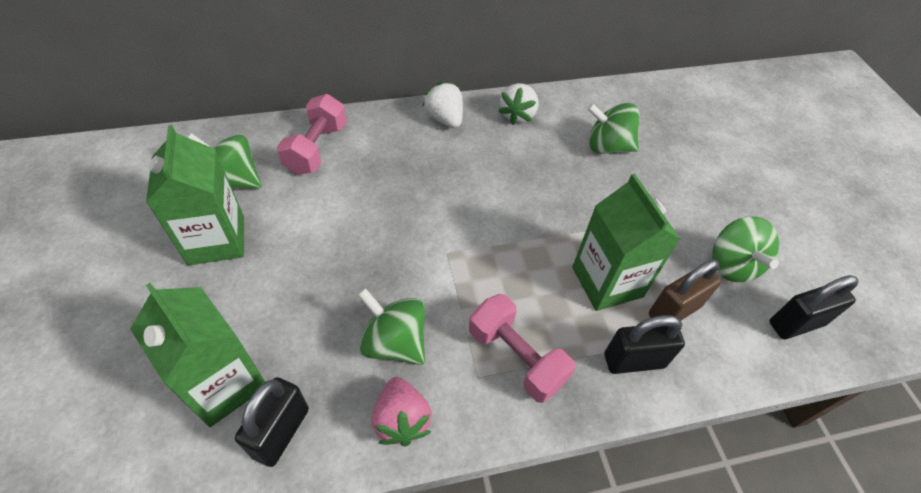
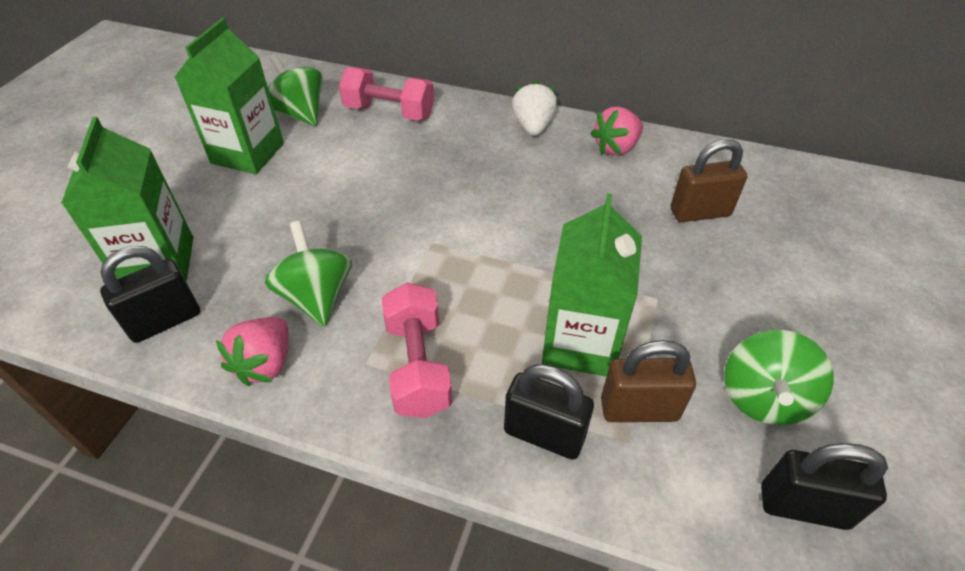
camera: 35 degrees right, 5 degrees down
(316, 149) = (389, 112): pink dumbbell -> pink dumbbell turned 60 degrees clockwise
(517, 115) = (616, 148): white strawberry -> pink strawberry
(607, 146) = (700, 212): green spinning top -> brown padlock

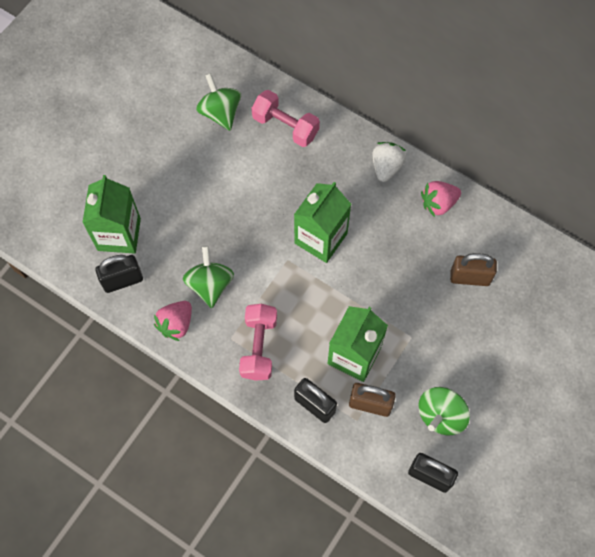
camera: 15 degrees right, 20 degrees up
(248, 153) = (179, 147): green carton -> green carton (320, 238)

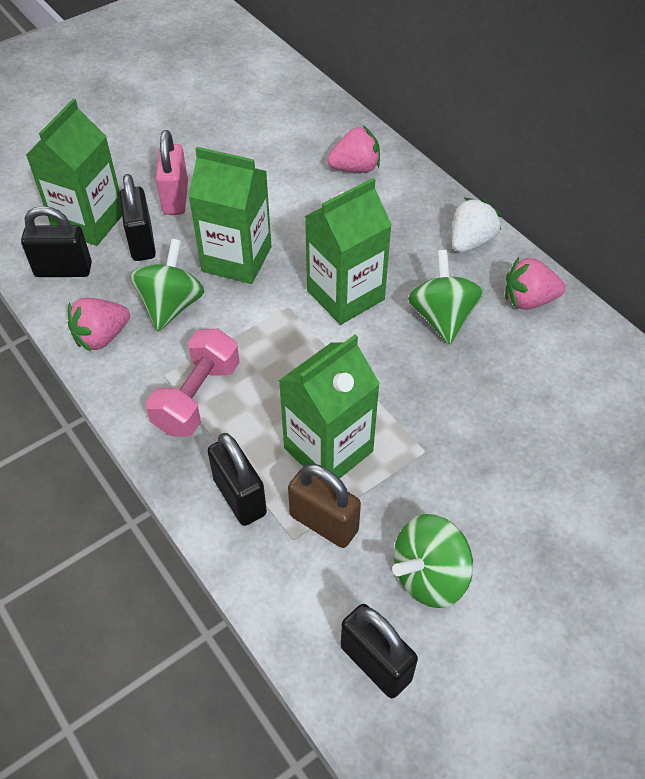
camera: 20 degrees right, 15 degrees down
(165, 240) = (142, 242): none -> black padlock
(170, 194) = (175, 198): none -> pink padlock
(220, 112) = (281, 136): green spinning top -> green spinning top (442, 317)
(236, 232) = (236, 259): none -> green carton
(285, 126) = (355, 168): pink dumbbell -> pink strawberry
(470, 277) = (543, 401): brown padlock -> none

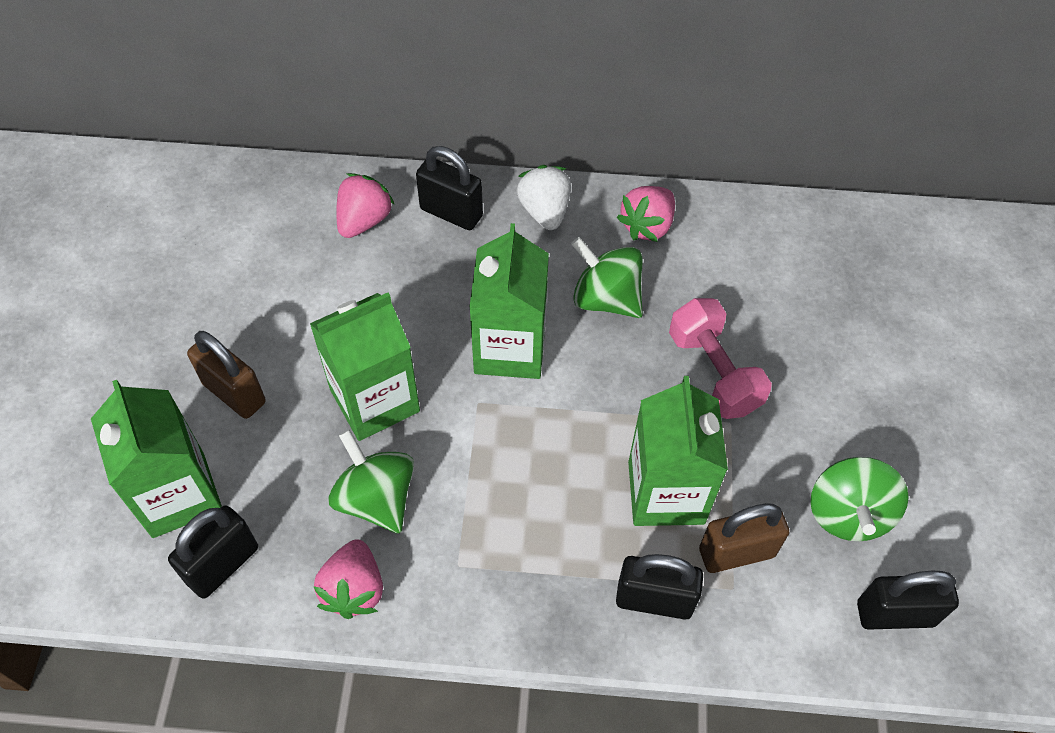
camera: 50 degrees left, 5 degrees up
(142, 242) = (263, 466): black padlock -> black padlock (451, 212)
(175, 198) = (234, 393): pink padlock -> brown padlock
(197, 397) = (511, 555): pink dumbbell -> pink dumbbell (714, 372)

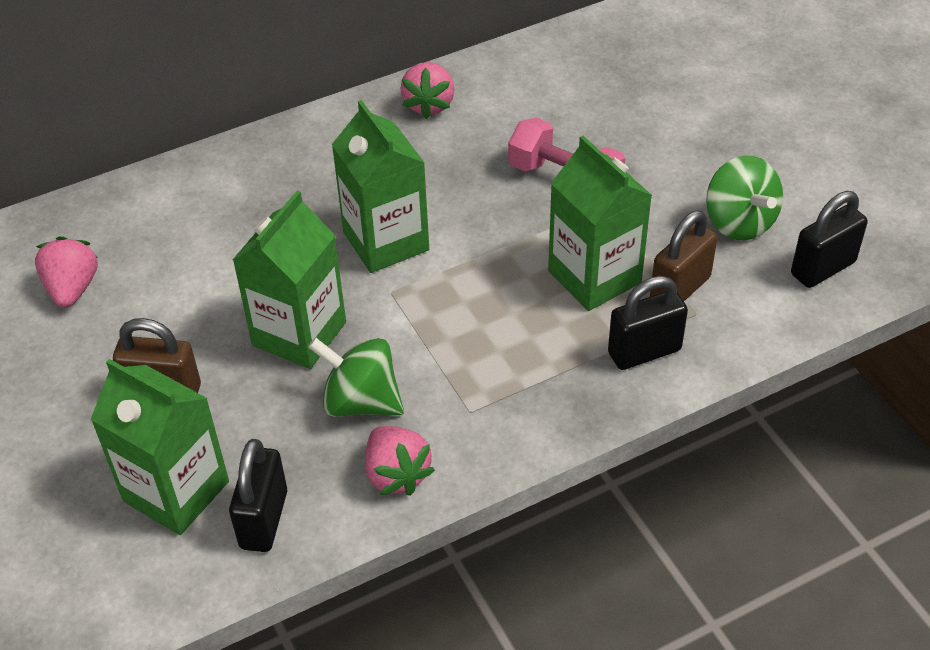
camera: 30 degrees left, 10 degrees down
(364, 221) = (176, 209): pink strawberry -> pink strawberry (72, 288)
(451, 212) = (251, 169): black padlock -> none
(544, 211) = (333, 132): white strawberry -> none
(606, 298) = (437, 170): green spinning top -> none

